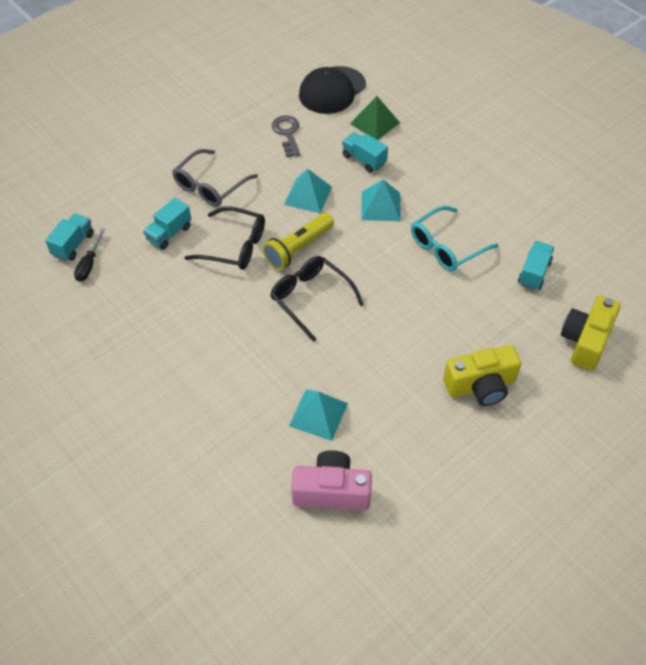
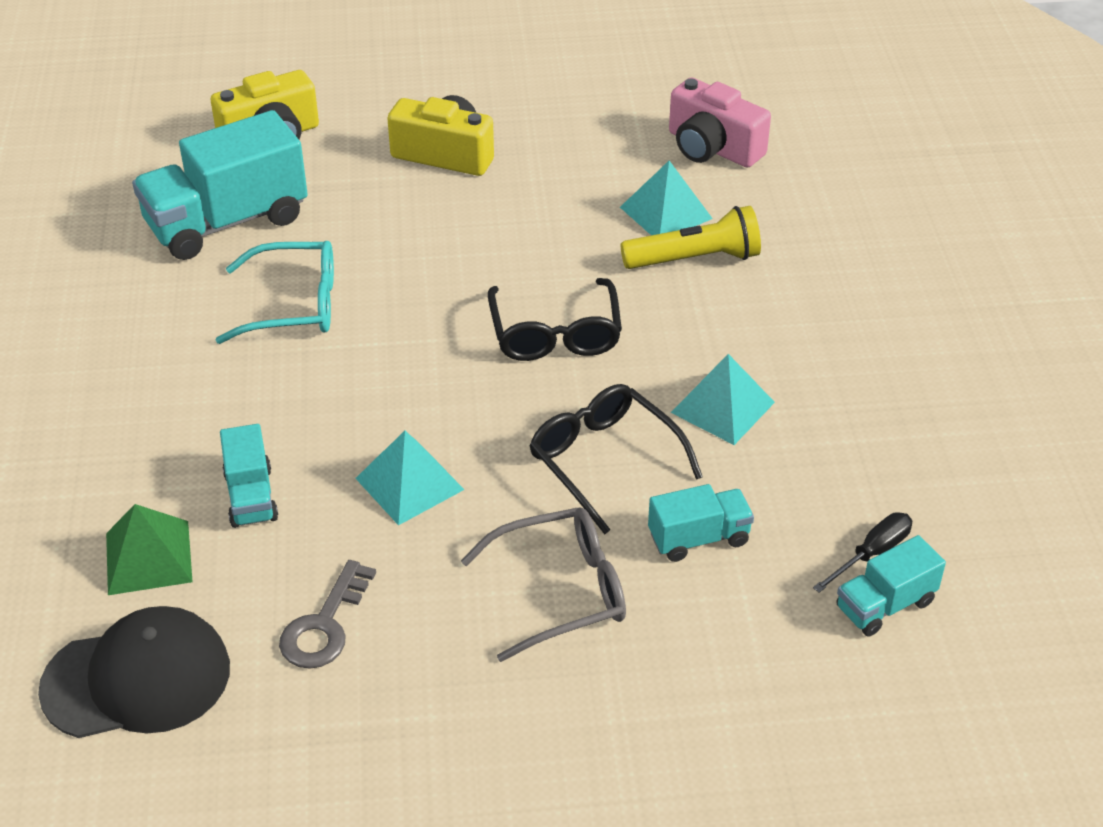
camera: 145 degrees left, 10 degrees down
(298, 248) = (507, 408): yellow flashlight -> yellow flashlight (694, 259)
(380, 206) = (315, 407): turquoise pyramid -> turquoise pyramid (723, 407)
(534, 273) = (227, 222): turquoise truck -> turquoise truck, size x1.94

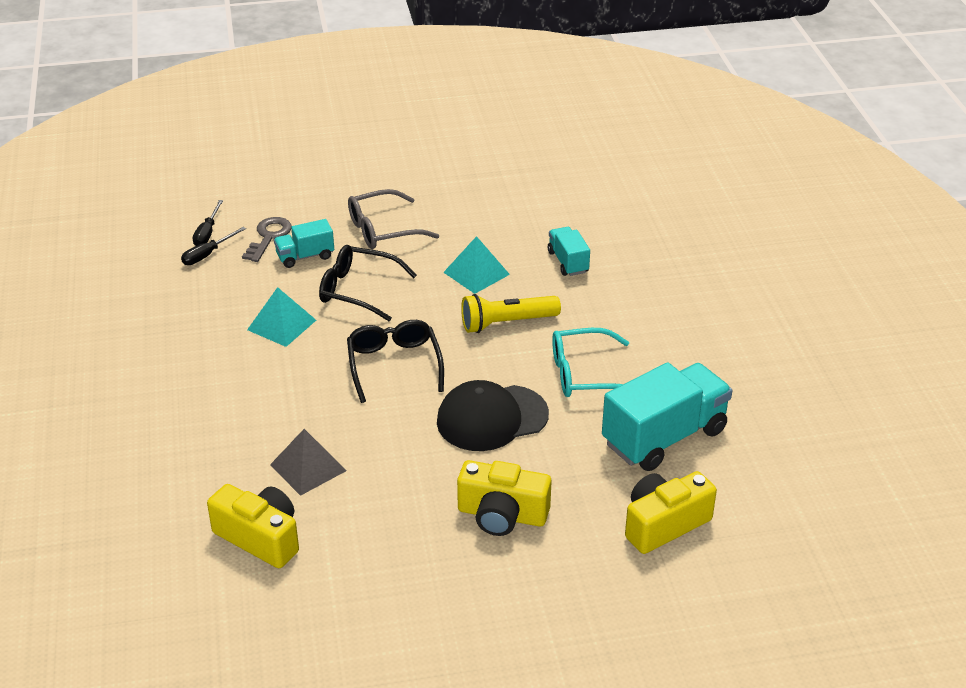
camera: 175 degrees right, 5 degrees down
(137, 679) = (592, 187): black cap -> black cap (491, 418)
(148, 557) = (612, 232): green pyramid -> none
(324, 625) = (506, 210): grey key -> grey key (269, 237)
(605, 462) = (359, 290): black glasses -> black glasses turned 150 degrees clockwise
(666, 213) = (308, 467): turquoise pyramid -> grey pyramid
(694, 259) = (288, 427): yellow flashlight -> yellow flashlight (507, 323)
(712, 147) = (260, 538): pink camera -> yellow camera
(885, 605) = (207, 233): turquoise truck -> black screwdriver

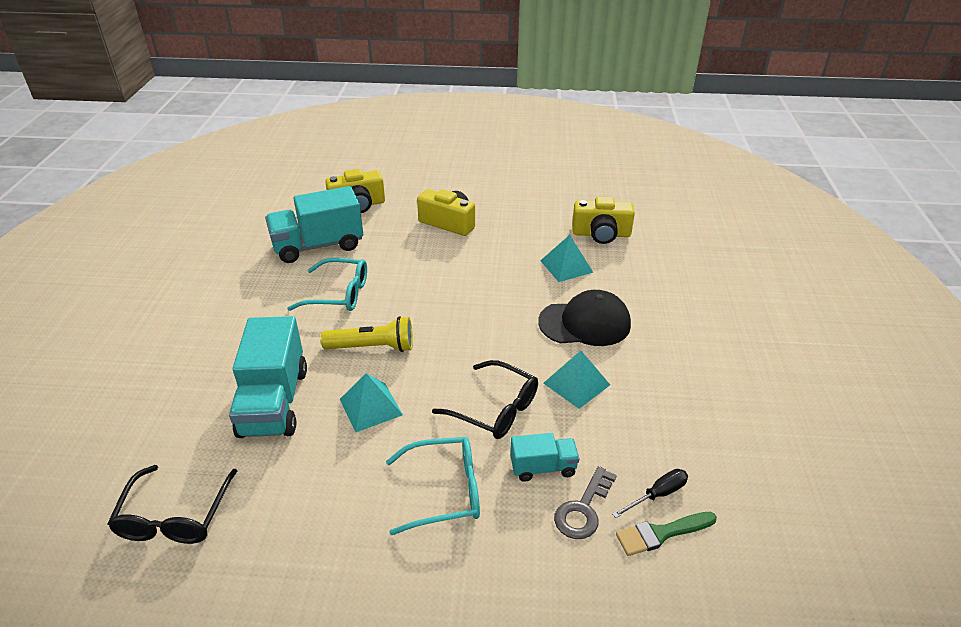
camera: 165 degrees left, 0 degrees up
(207, 233) = (661, 533): black screwdriver -> green brush
(260, 538) = (601, 234): yellow camera -> yellow camera turned 45 degrees counterclockwise
(308, 467) = (566, 266): grey pyramid -> turquoise pyramid
(383, 230) = (443, 491): grey glasses -> turquoise glasses
(394, 365) = (484, 327): black glasses -> black glasses (175, 516)
(491, 418) = (426, 276): black cap -> black cap (585, 323)
(568, 262) = (274, 402): turquoise truck -> turquoise truck, size x1.94

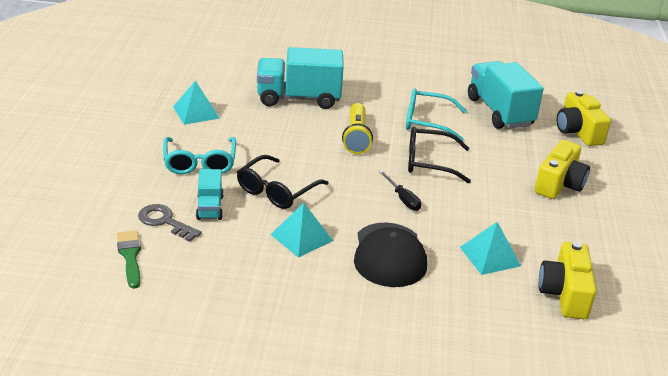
camera: 90 degrees right, 5 degrees down
(175, 516) = (208, 72): black glasses -> black glasses (430, 162)
(338, 294) = (427, 122): turquoise glasses -> turquoise glasses turned 90 degrees clockwise
(371, 407) = (288, 135): turquoise pyramid -> turquoise pyramid (196, 112)
(657, 495) = (166, 261): black screwdriver -> black screwdriver (402, 199)

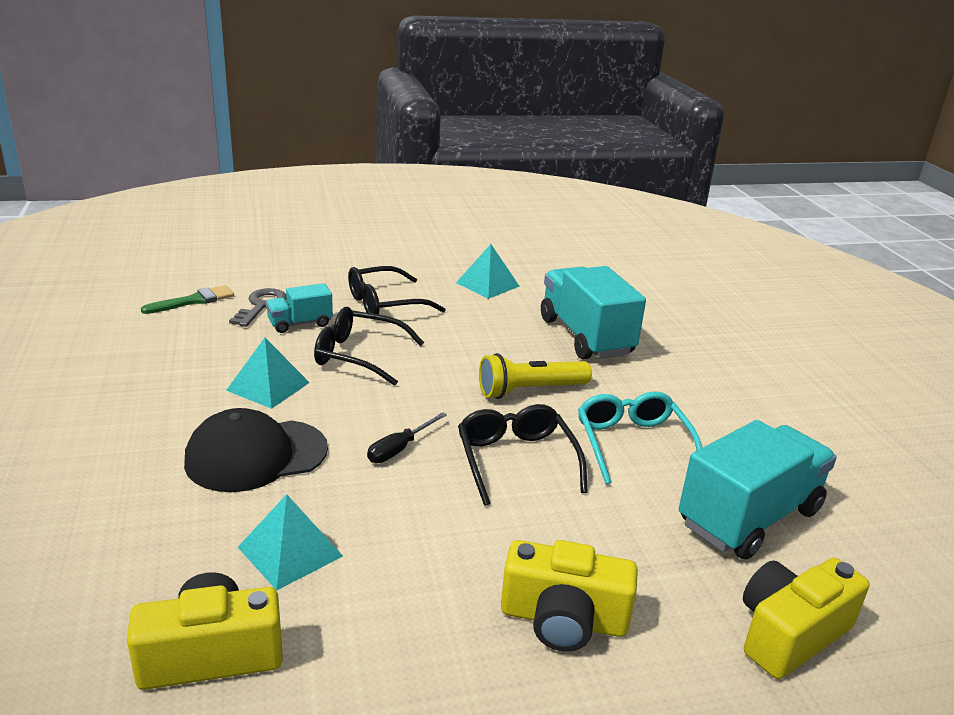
camera: 70 degrees right, 5 degrees down
(200, 162) = (385, 303): turquoise glasses -> black glasses

